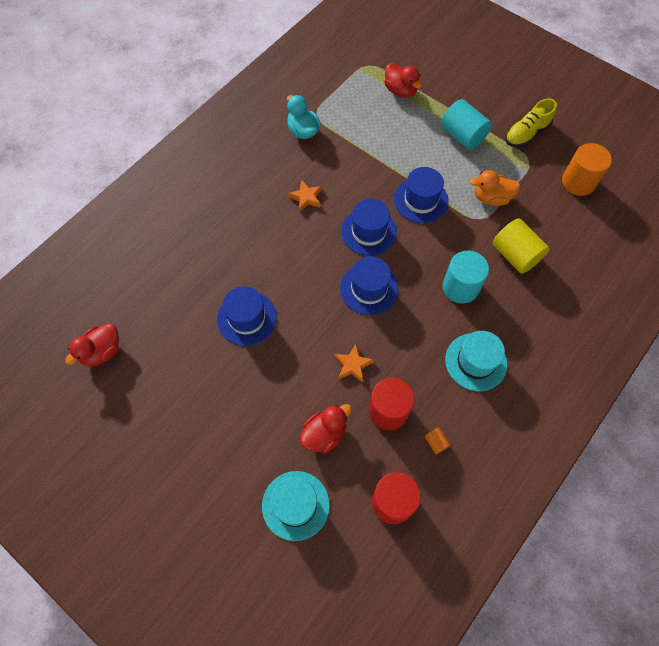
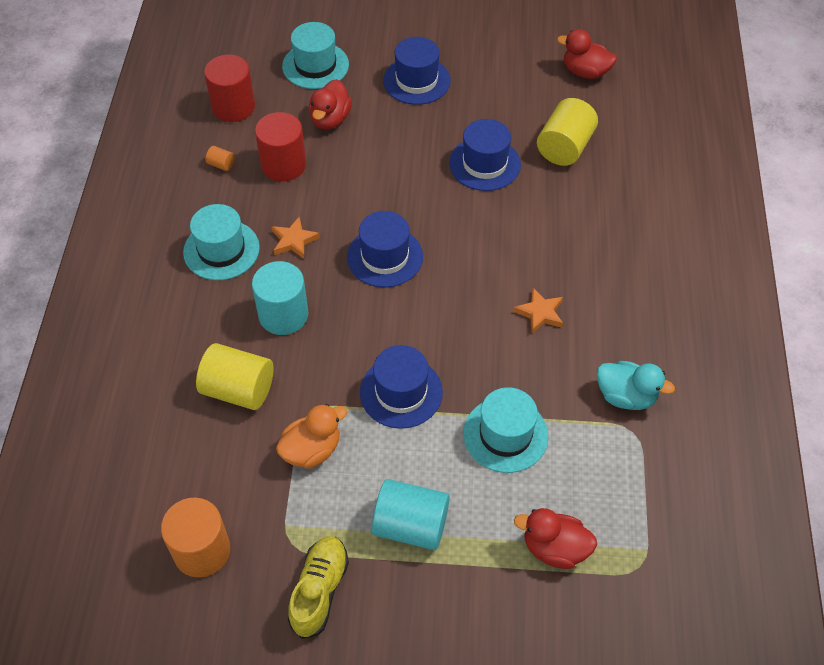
camera: 145 degrees right, 10 degrees down
(102, 352) = (585, 72): red duck -> red duck turned 75 degrees counterclockwise
(182, 297) = (564, 147): none -> yellow cylinder
(353, 365) = (346, 182): orange star -> orange star (294, 240)
(369, 231) = (434, 316): blue hat -> blue hat (416, 80)
(381, 148) = (505, 434): none -> turquoise hat

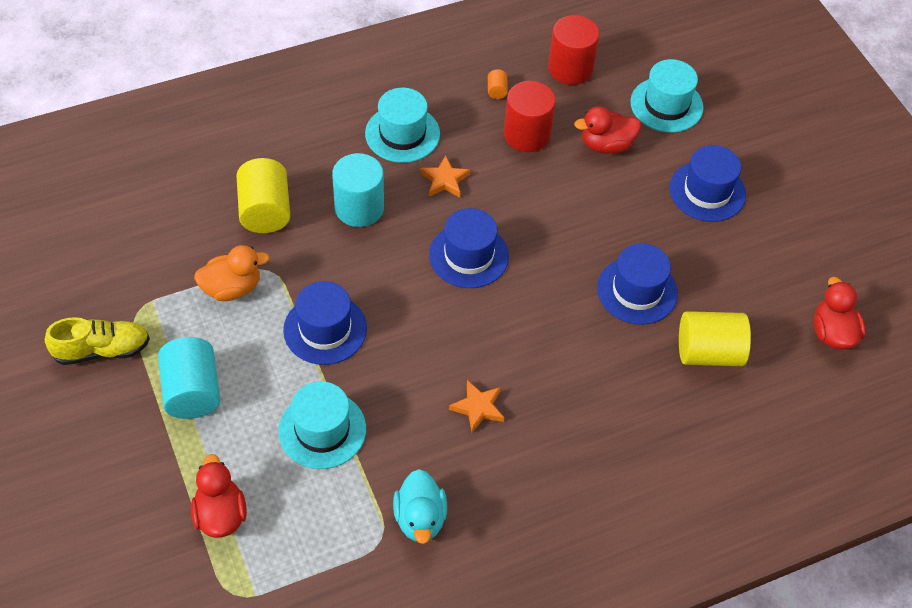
camera: 60 degrees right, 0 degrees up
(202, 550) = (103, 254): orange cylinder -> none
(312, 450) = (232, 288): orange duck -> orange duck turned 45 degrees counterclockwise

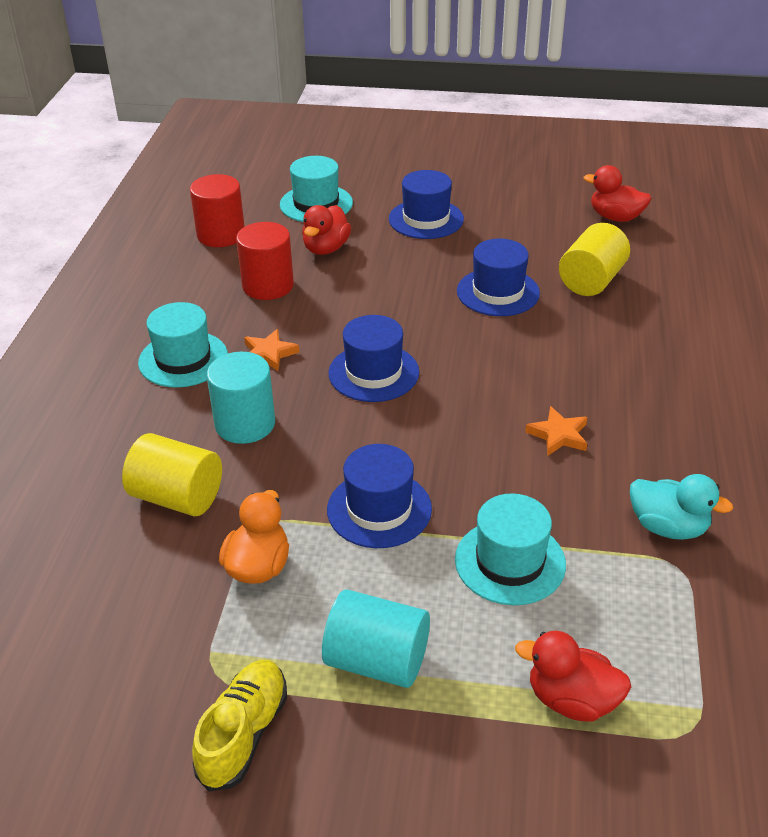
camera: 55 degrees left, 15 degrees down
(497, 91) = (198, 283): orange cylinder -> none

